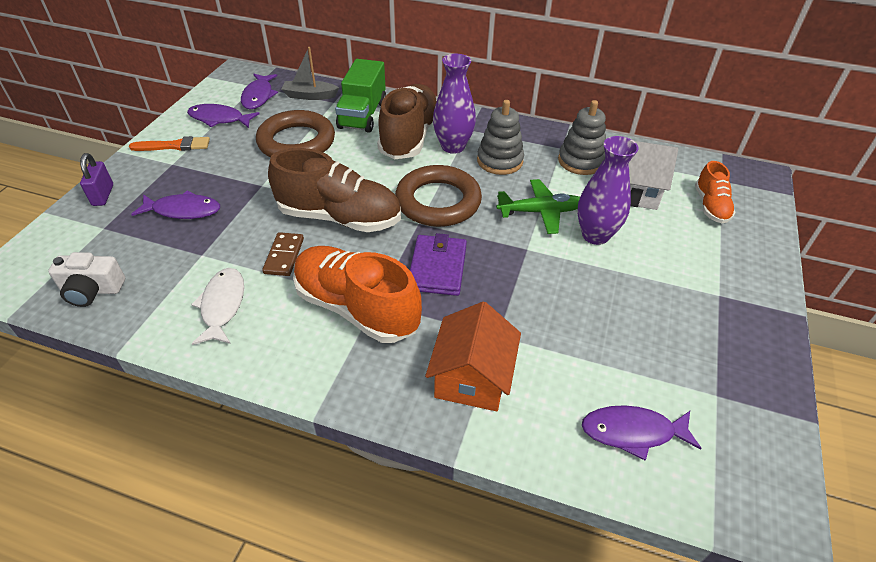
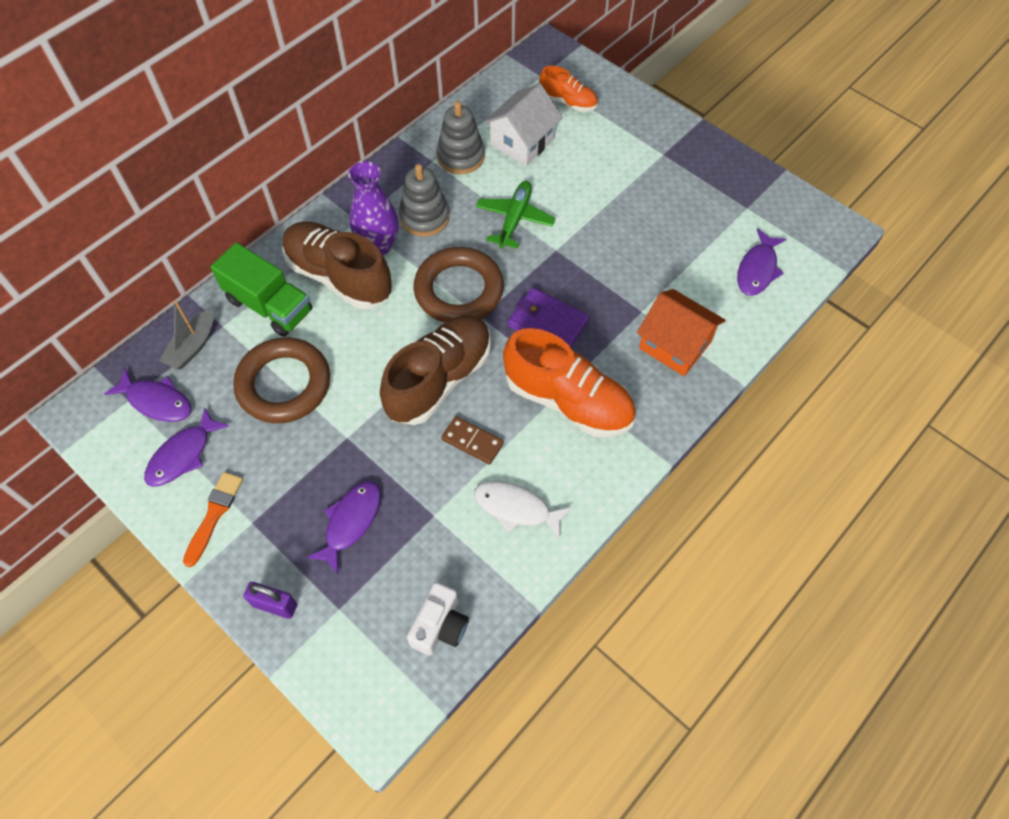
camera: 65 degrees left, 15 degrees up
(356, 308) = (568, 400): orange shoe -> orange shoe turned 120 degrees counterclockwise
(595, 235) = (563, 195): purple vase -> none

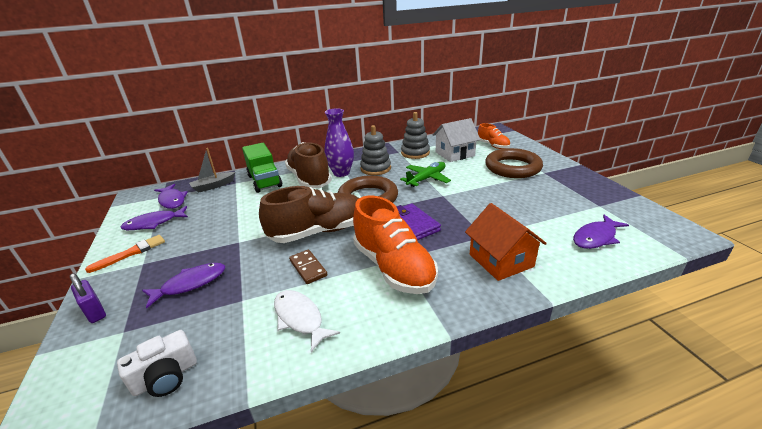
camera: 30 degrees right, 30 degrees down
(284, 384) = (235, 210): brown ring -> brown ring (512, 167)

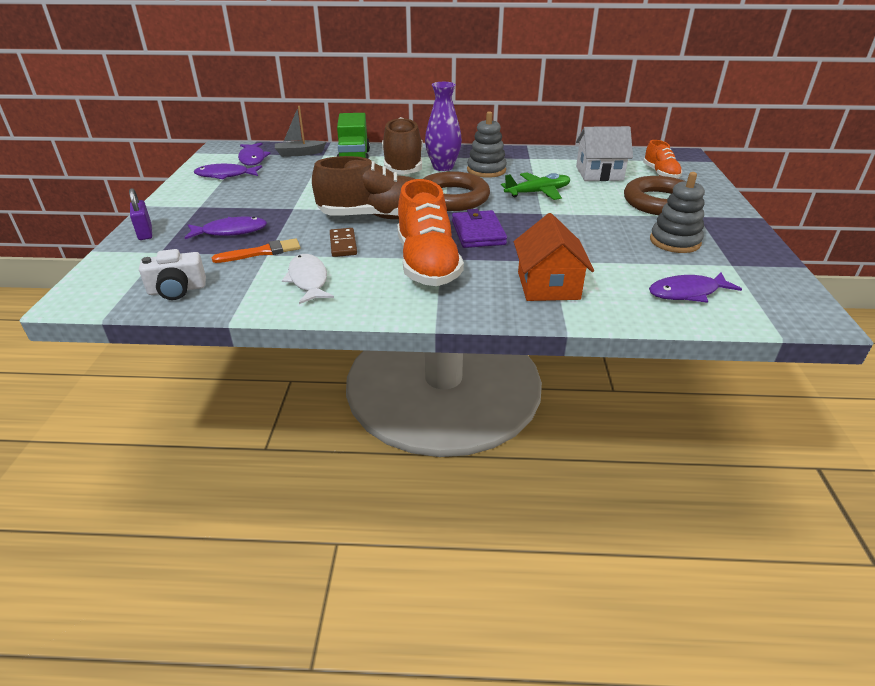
camera: 20 degrees right, 5 degrees up
(131, 253) = (194, 196): orange brush -> orange brush (262, 252)
(415, 153) = (549, 163): grey stacking toy -> grey stacking toy (675, 241)

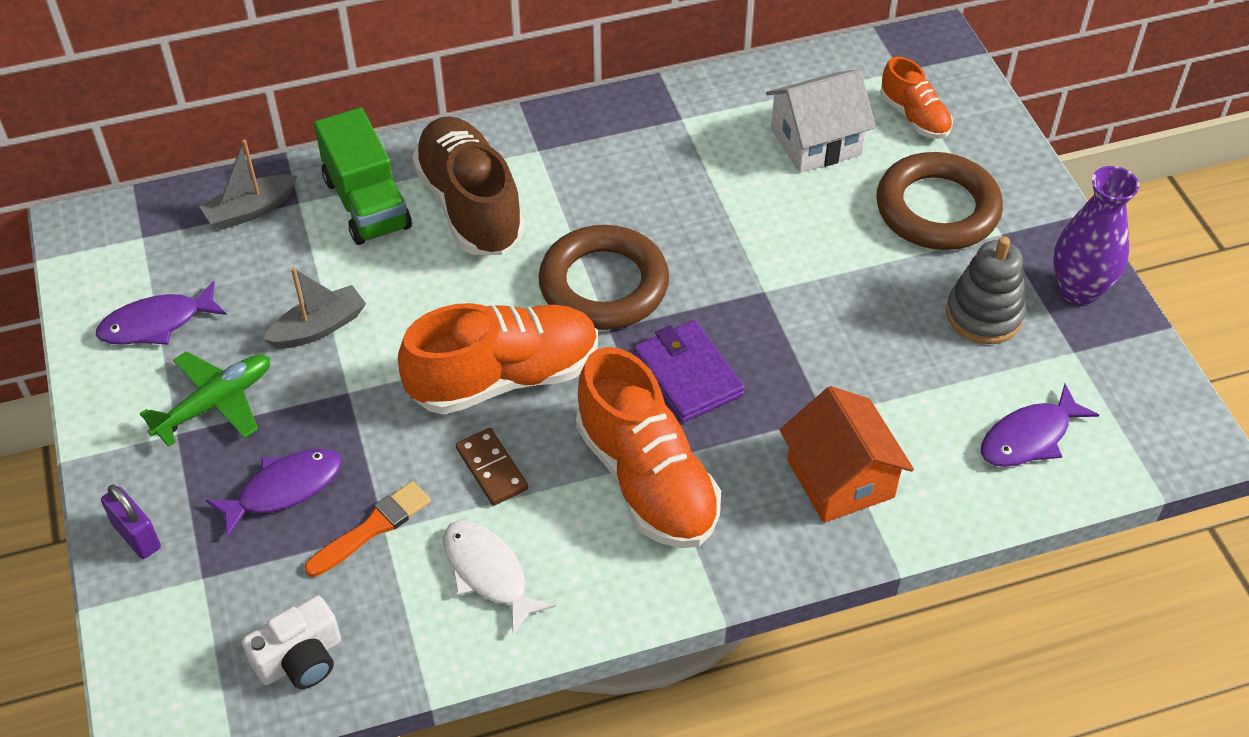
camera: 20 degrees left, 15 degrees up
(252, 159) = (170, 252): purple fish -> none
(298, 188) = (318, 327): none -> grey boat
(376, 217) = (504, 378): brown shoe -> orange shoe
(443, 167) = (543, 190): purple vase -> purple vase (1078, 290)
(486, 170) = (623, 181): grey stacking toy -> none
(538, 192) = (737, 231): green plane -> green plane (215, 403)

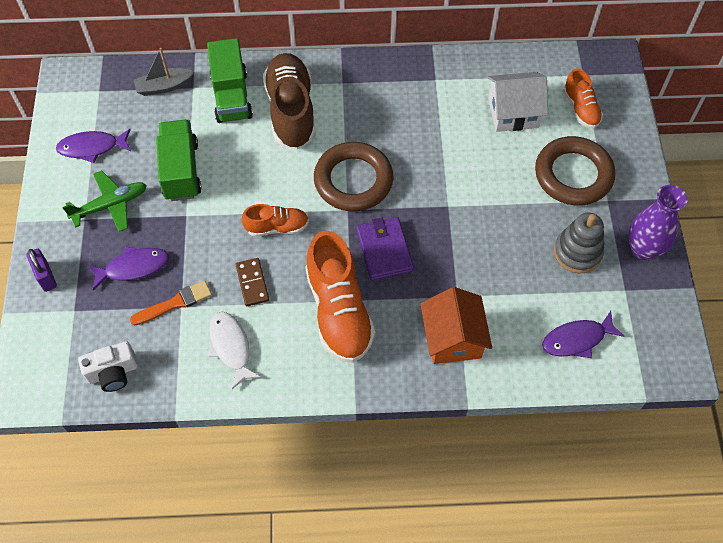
camera: 15 degrees right, 10 degrees up
(318, 327) = (181, 171): grey boat -> green truck
(504, 378) = (277, 227): orange shoe -> orange shoe, size x0.54

